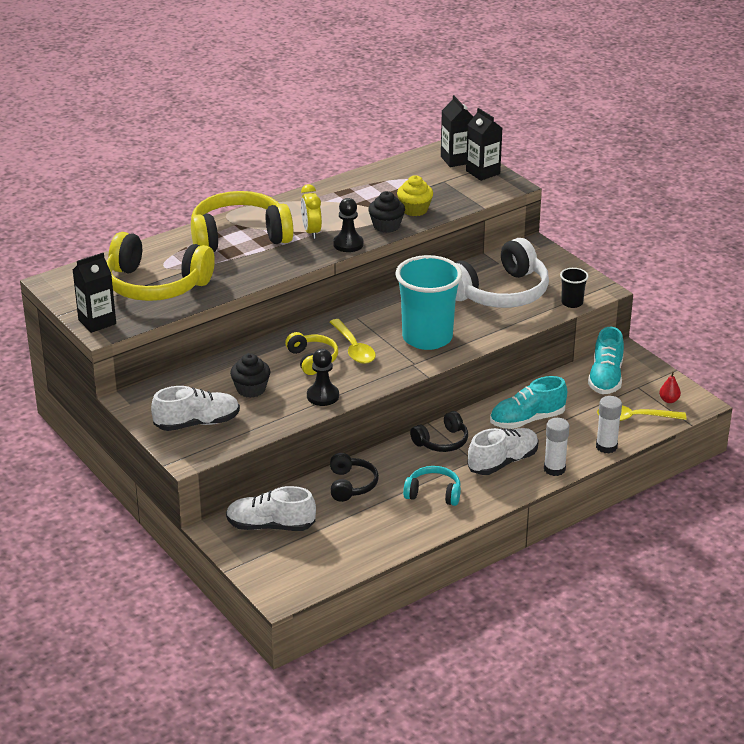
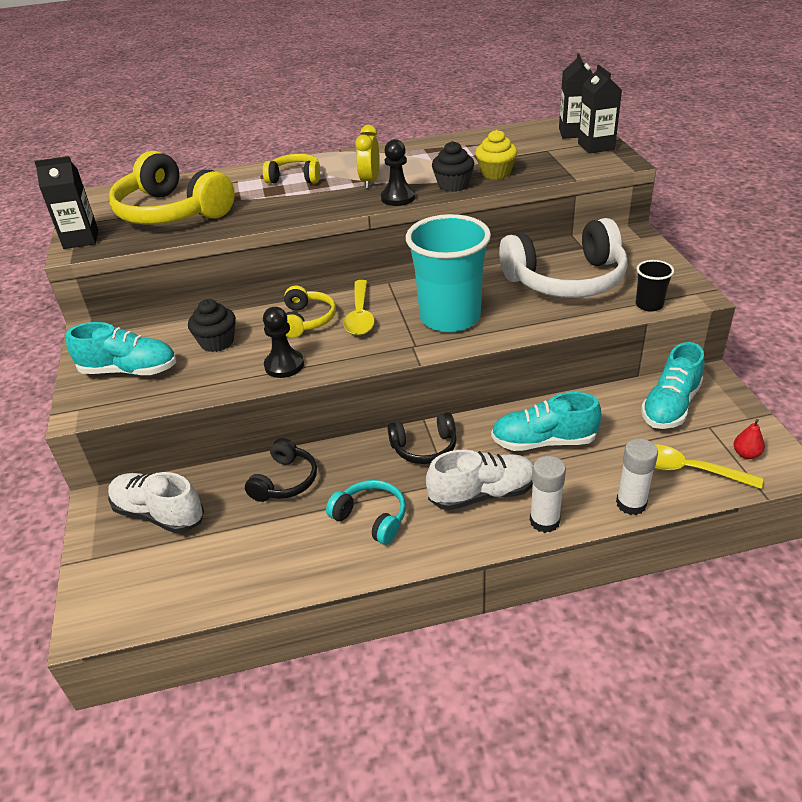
camera: 25 degrees right, 5 degrees up
(197, 423) = (129, 370): white shoe -> turquoise shoe
(239, 237) = (295, 178): yellow headphones -> yellow headphones, size x0.51

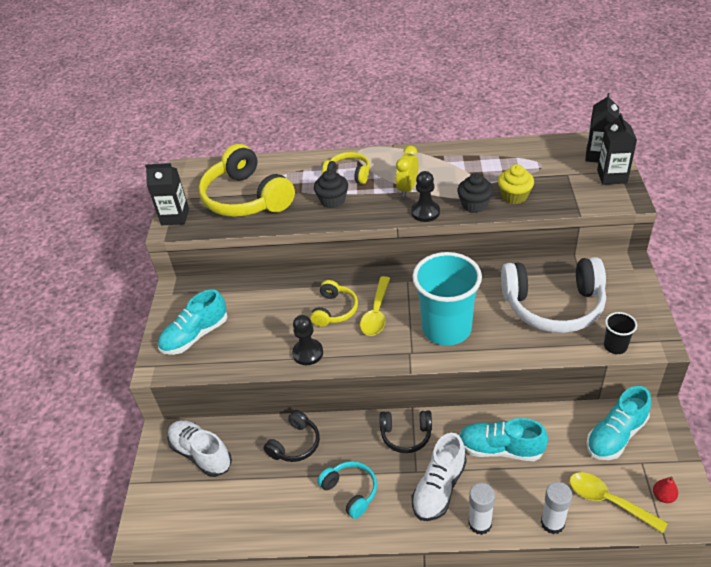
camera: 15 degrees right, 5 degrees up
(129, 370) = (195, 335): turquoise shoe -> turquoise shoe turned 120 degrees clockwise
(217, 342) = (263, 319): black cupcake -> black cupcake (332, 200)
(482, 494) = (439, 488): white shoe -> white shoe turned 120 degrees clockwise

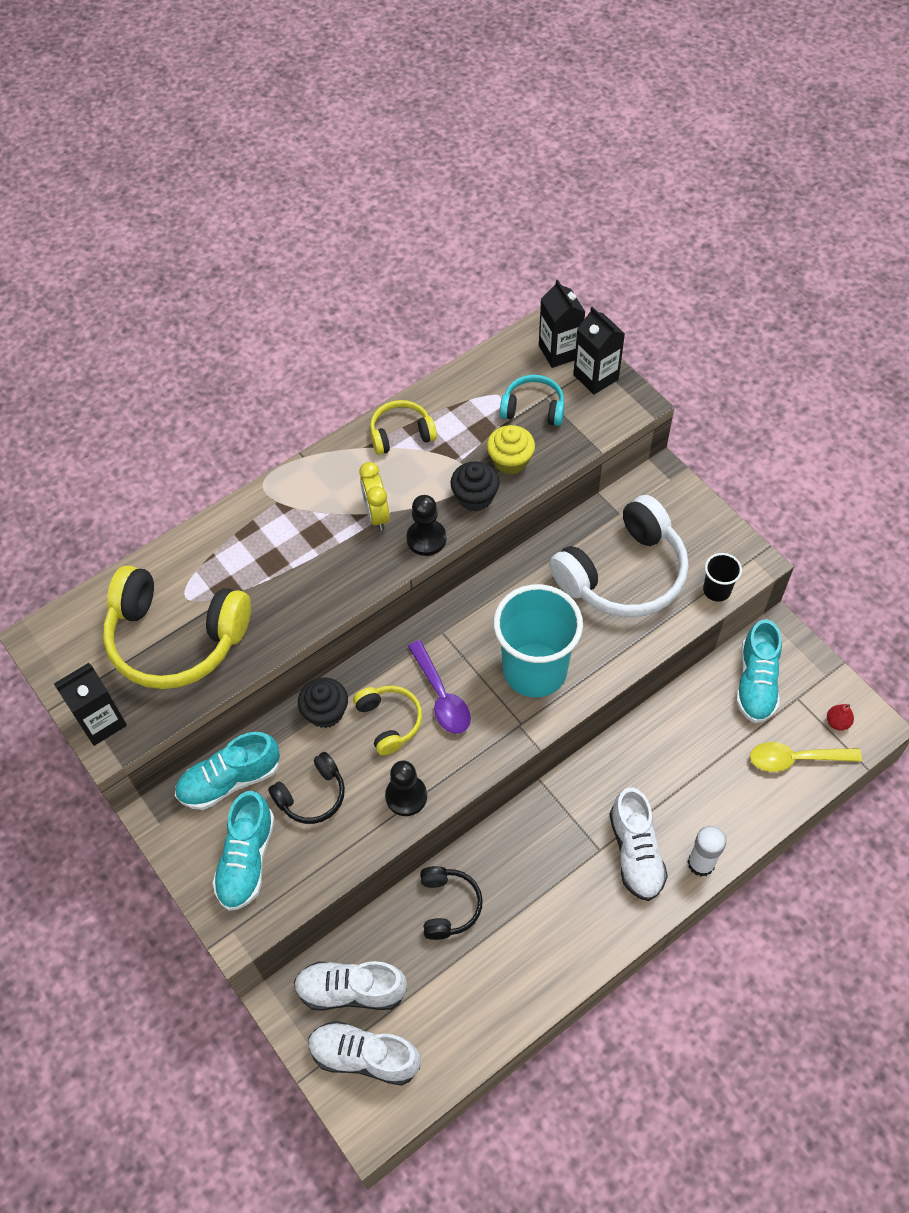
camera: 40 degrees left, 15 degrees up
(175, 495) = (364, 1056): none -> white shoe
(332, 200) = (296, 581): black cupcake -> black cupcake (325, 712)
(349, 174) = (282, 529): yellow headphones -> yellow headphones (401, 434)
(350, 491) = (552, 918): turquoise headphones -> turquoise headphones (533, 408)
(376, 313) = (441, 696): yellow spoon -> purple spoon
(406, 435) = (557, 816): black headphones -> black headphones (312, 795)
(500, 449) = (662, 769): turquoise shoe -> turquoise shoe (230, 780)
(552, 523) = (764, 816): white glue stick -> none

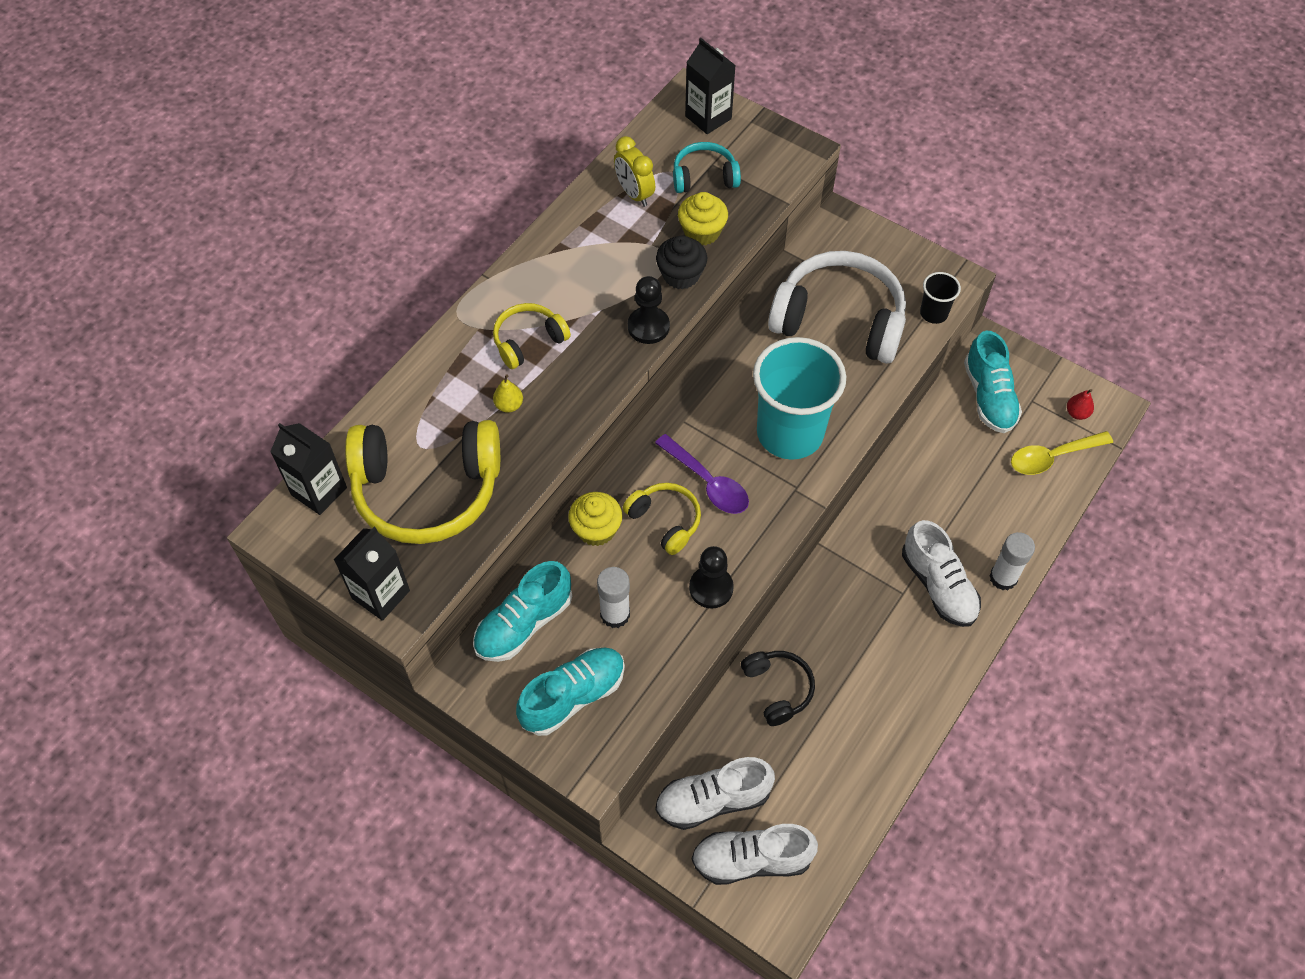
camera: 20 degrees left, 0 degrees up
(247, 859) = (573, 696): turquoise shoe -> turquoise shoe turned 120 degrees counterclockwise
(275, 580) = (509, 405): none -> yellow pear
(312, 795) = (615, 614): black headphones -> white glue stick
(325, 712) = (596, 529): black cupcake -> yellow cupcake
(376, 514) = (588, 315): yellow clock -> yellow clock (634, 194)
(401, 434) = (581, 232): yellow headphones -> yellow headphones (528, 341)
(595, 377) = (753, 133): black carton -> black carton (319, 491)
(623, 574) = (839, 320): white headphones -> white headphones turned 105 degrees counterclockwise

